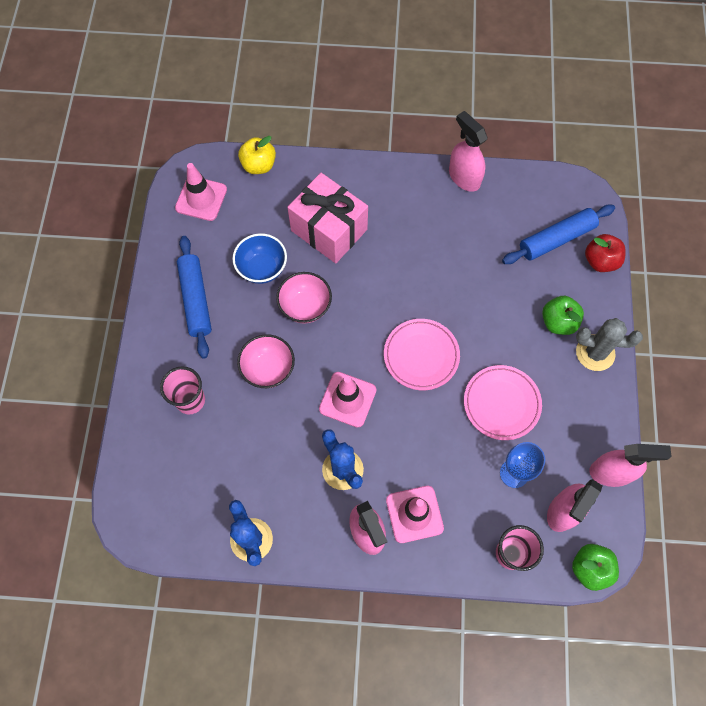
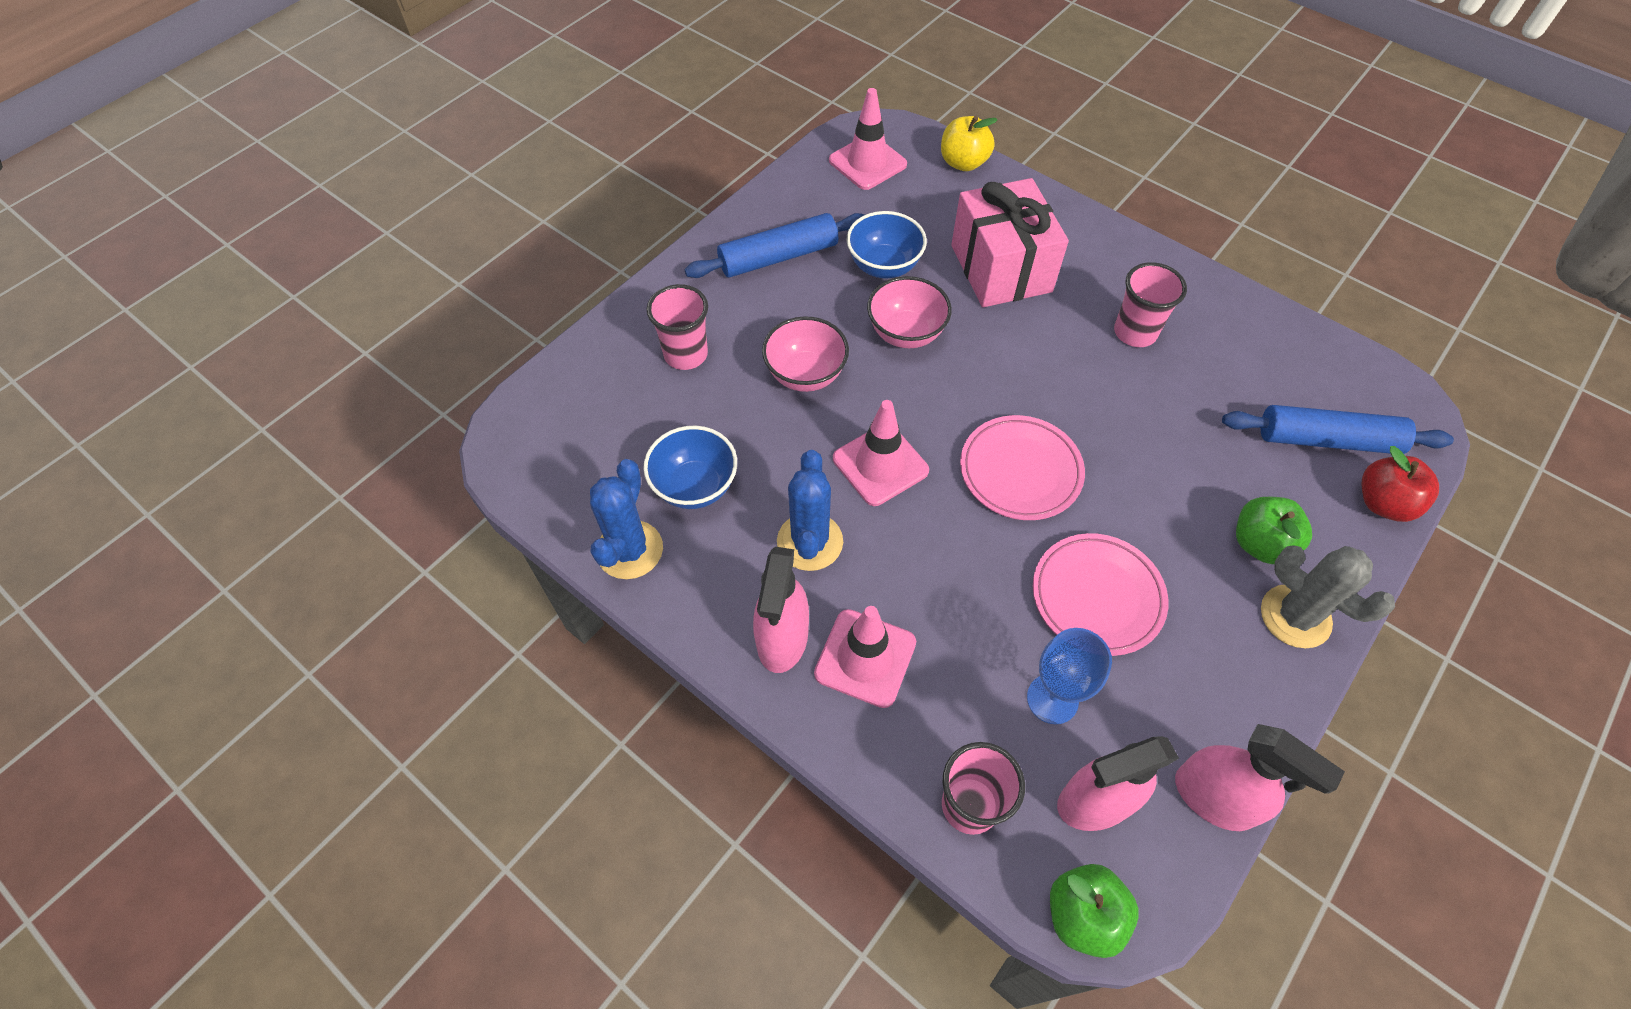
camera: 35 degrees right, 10 degrees down
(196, 300) = (778, 257): blue rolling pin -> blue rolling pin turned 45 degrees clockwise
(258, 479) = (695, 486): none -> blue bowl
(426, 230) = (1135, 332): none -> pink cup
(464, 177) = (1233, 301): pink spray bottle -> none

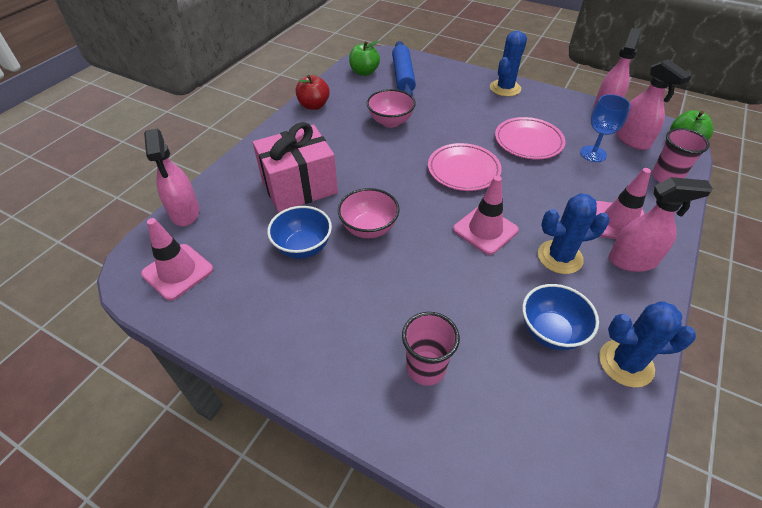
camera: 100 degrees left, 10 degrees down
(778, 257) = (298, 318): blue rolling pin -> none
(805, 374) = (423, 280): pink bowl -> pink bowl (390, 122)
(963, 162) = (185, 212): yellow apple -> pink spray bottle
(1135, 332) = (346, 131): pink cup -> none
(1260, 544) = (471, 95): green apple -> green apple (364, 72)
(1295, 616) = (505, 88): grey cactus -> blue cactus
(1383, 503) = (433, 65): red apple -> red apple (314, 106)

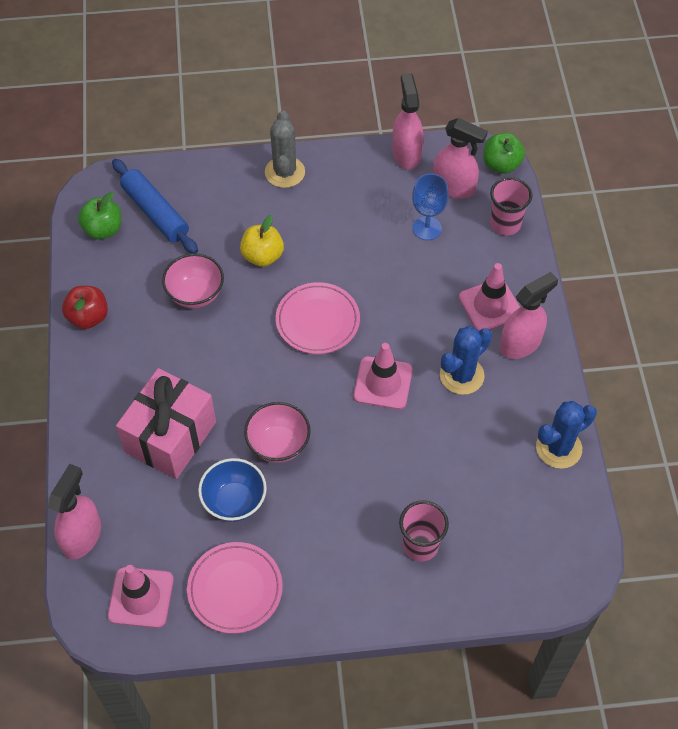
camera: 35 degrees left, 10 degrees up
(185, 212) = (82, 536): pink spray bottle -> pink spray bottle turned 105 degrees counterclockwise
(453, 121) = (262, 256): none -> yellow apple
(505, 88) = (285, 172): blue cactus -> grey cactus
(528, 141) = (356, 245): pink plate -> pink plate (235, 589)
(551, 331) = (493, 454): blue bowl -> none

